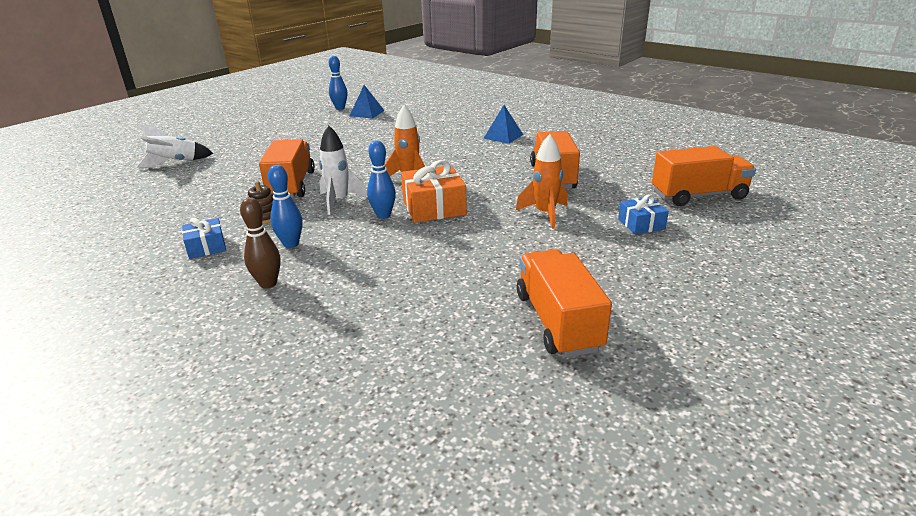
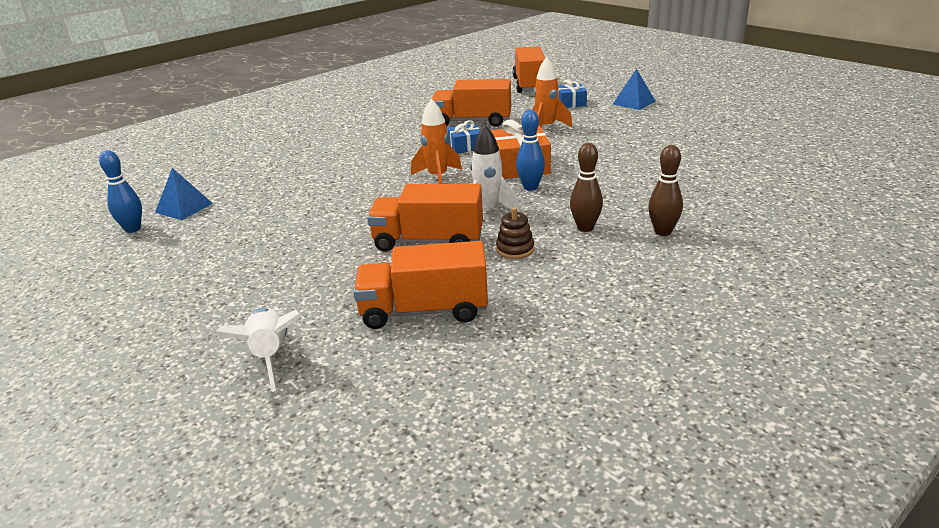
camera: 80 degrees left, 0 degrees up
(206, 247) = (585, 276): blue gift -> blue gift (465, 146)
(291, 244) = (585, 228): blue bowling pin -> brown bowling pin
(503, 136) = (354, 135): blue pyramid -> blue pyramid (634, 102)
(557, 321) = (702, 132): orange truck -> orange truck (424, 311)

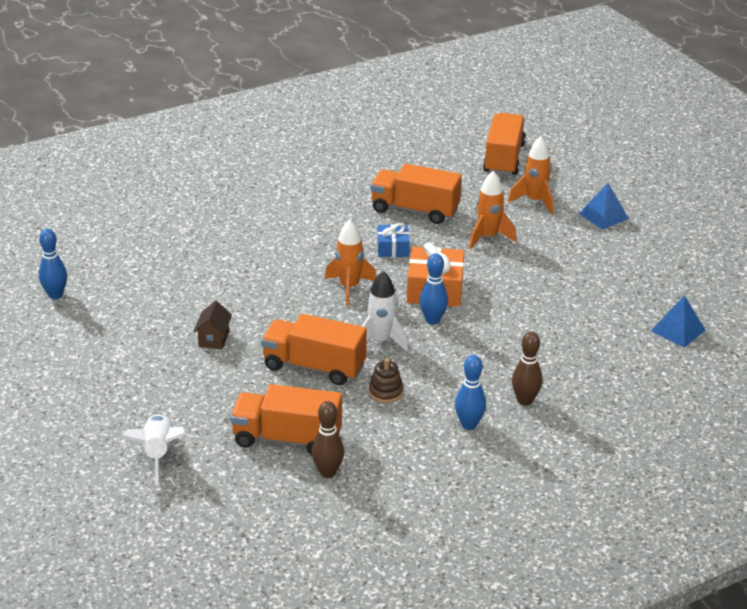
camera: 10 degrees right, 5 degrees up
(184, 208) = (102, 277): blue pyramid -> blue pyramid (678, 330)
(312, 237) = (213, 339): none -> brown house
(571, 103) = (534, 201): blue gift -> orange rocket
(585, 228) = (458, 381): brown bowling pin -> brown bowling pin (328, 472)
(620, 262) = (469, 425): none -> blue bowling pin

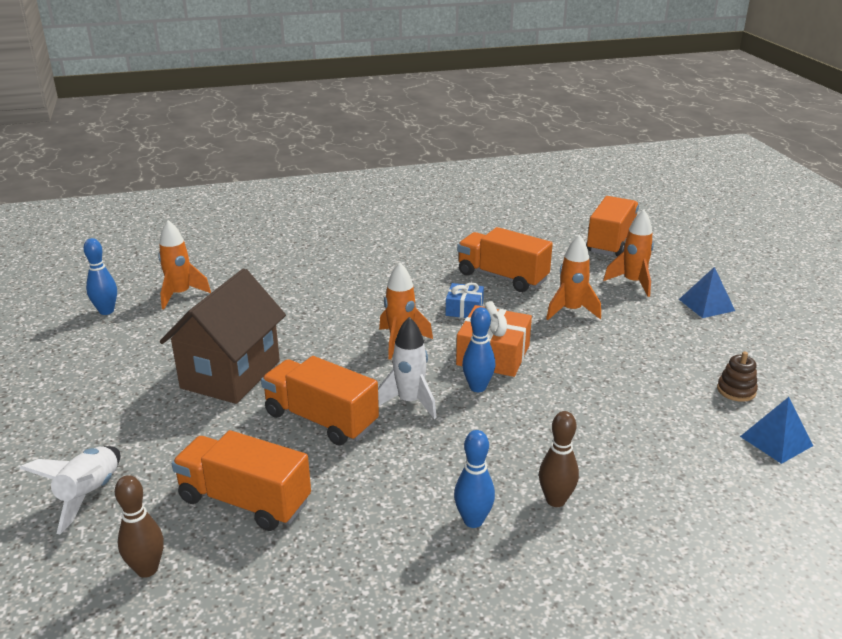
camera: 15 degrees right, 5 degrees down
(117, 268) = (180, 295): none -> orange rocket
(213, 339) = (231, 374): brown house -> brown house, size x2.45
(328, 472) = (269, 555): brown bowling pin -> brown bowling pin (147, 569)
(386, 392) = (388, 462): brown stacking toy -> brown stacking toy (736, 390)

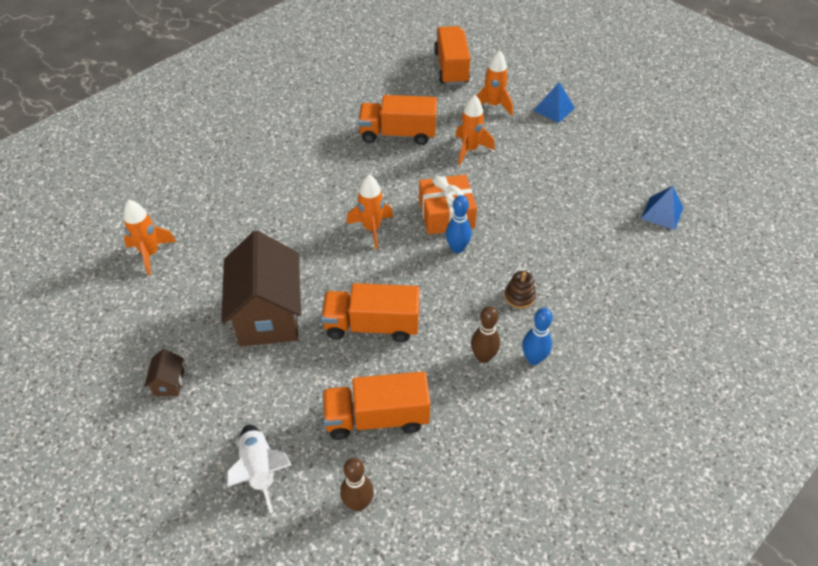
camera: 30 degrees left, 20 degrees up
(91, 392) = (169, 383): none -> brown house
(106, 311) = (99, 298): blue bowling pin -> none
(410, 402) = (421, 282): white rocket -> none
(464, 309) = (394, 178): blue gift -> none
(555, 500) = (570, 319): brown bowling pin -> brown bowling pin (483, 357)
(736, 390) = (617, 181): brown stacking toy -> brown stacking toy (519, 296)

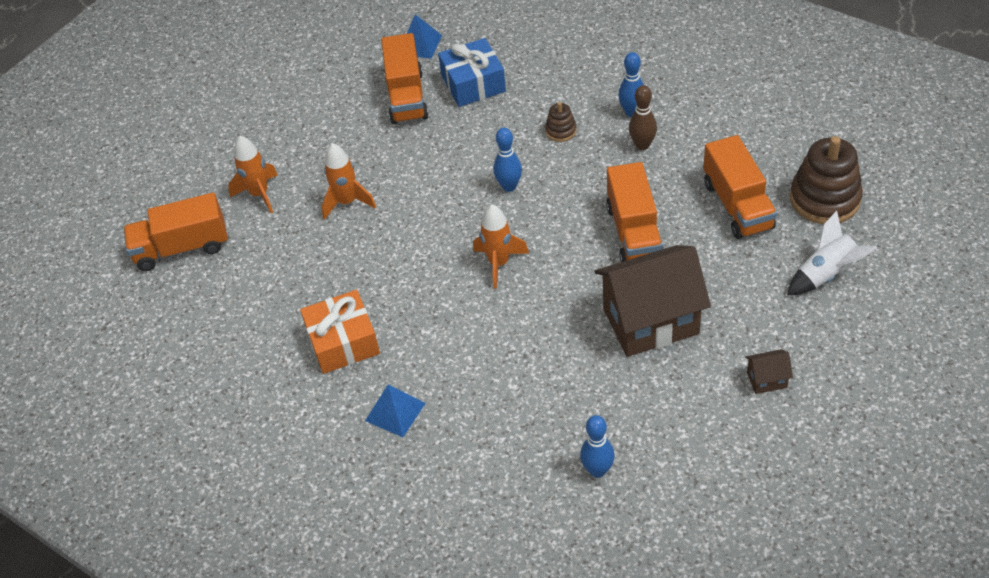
camera: 95 degrees left, 0 degrees up
(150, 254) = (597, 470): orange rocket -> blue bowling pin
(358, 503) = (824, 199): brown bowling pin -> brown stacking toy
(398, 134) = (327, 275): orange truck -> orange truck (406, 97)
(446, 214) = (460, 204): orange gift -> orange gift (343, 342)
(554, 109) = (260, 140): blue pyramid -> blue pyramid (395, 412)
(599, 243) = (473, 83): none -> blue gift

